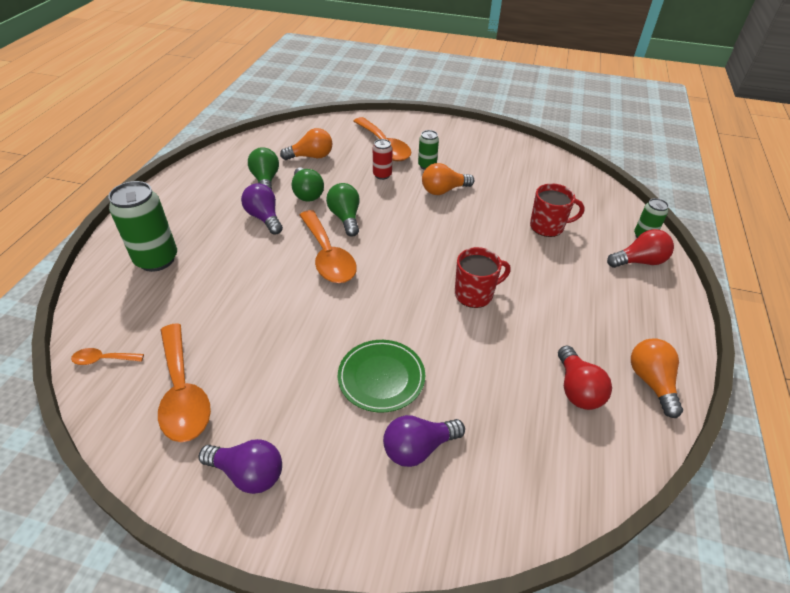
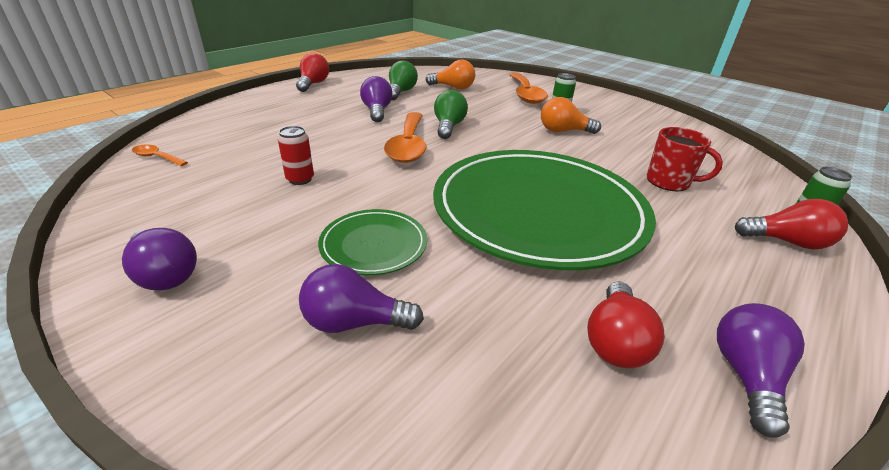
camera: 25 degrees right, 10 degrees down
(157, 260) = (266, 114): green can -> none
(164, 196) = (313, 84): none -> red light bulb
(183, 393) = (186, 196): orange spoon -> none
(307, 193) = (428, 106): green light bulb -> none
(382, 175) = (508, 109): red can -> red can (300, 179)
(475, 294) = (538, 211): red mug -> green plate
(651, 382) = (746, 376): orange light bulb -> purple light bulb

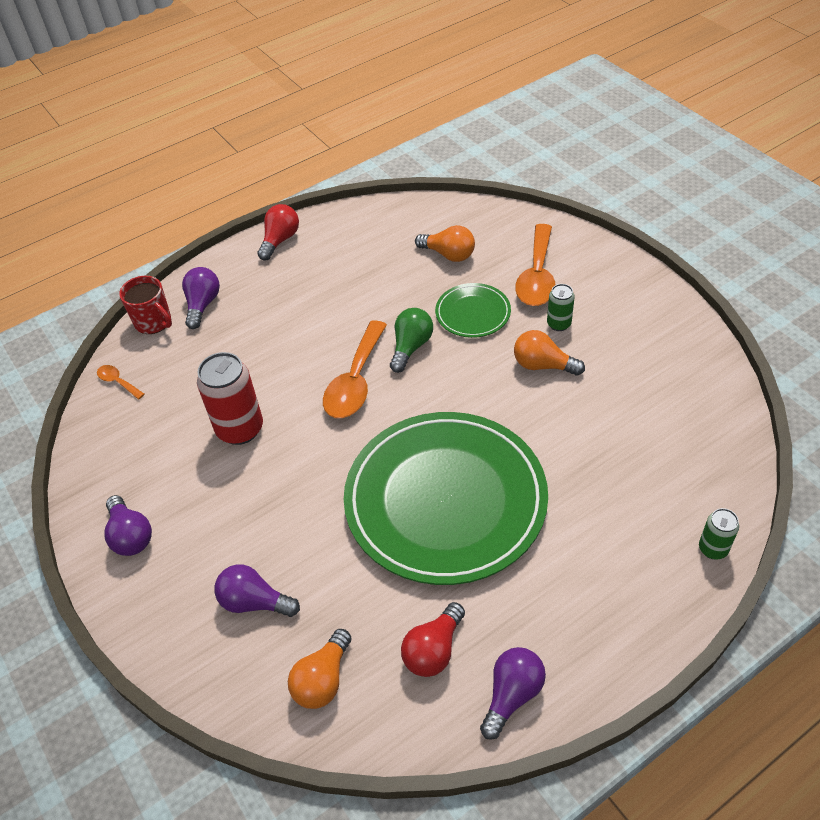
camera: 20 degrees right, 15 degrees up
(300, 179) = (240, 429): red can -> red can, size x1.88
(374, 245) = (286, 525): green plate -> green plate (473, 313)
(377, 111) = (340, 308): purple light bulb -> purple light bulb (202, 305)
(401, 92) = (379, 264): green light bulb -> none
(488, 402) = (323, 680): none -> orange light bulb
(669, 182) = (609, 472): red mug -> red mug (154, 322)
(786, 242) = (666, 573): red light bulb -> none

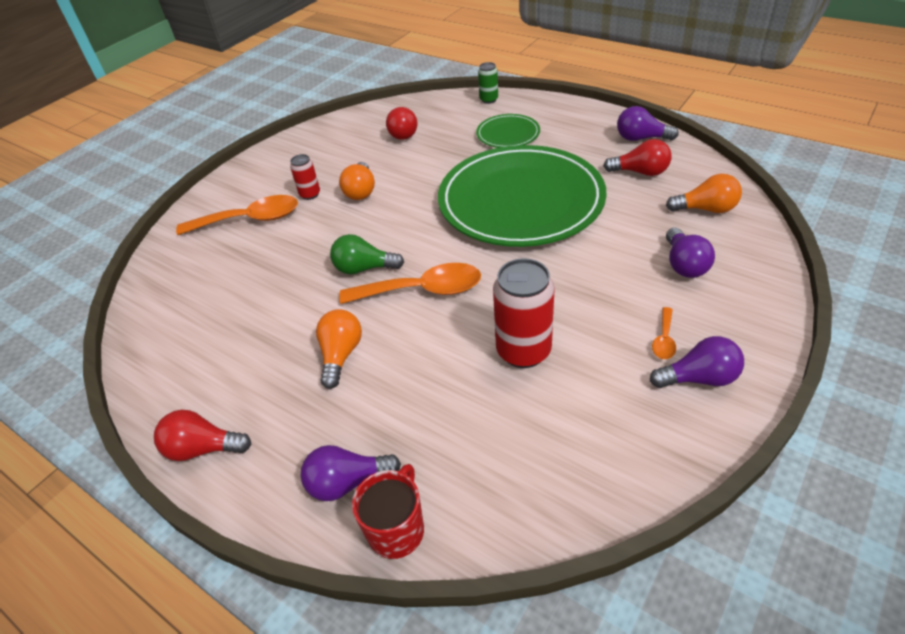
camera: 110 degrees left, 5 degrees down
(118, 382) = (518, 513): orange spoon -> orange spoon (664, 340)
(130, 536) = (699, 378): purple light bulb -> purple light bulb turned 45 degrees clockwise
(448, 254) = (222, 283): orange light bulb -> orange light bulb (341, 355)
(473, 313) = (307, 244): green plate -> green plate (508, 134)
(559, 324) = (310, 194): green can -> red can
(657, 428) = (403, 133): none -> red light bulb

